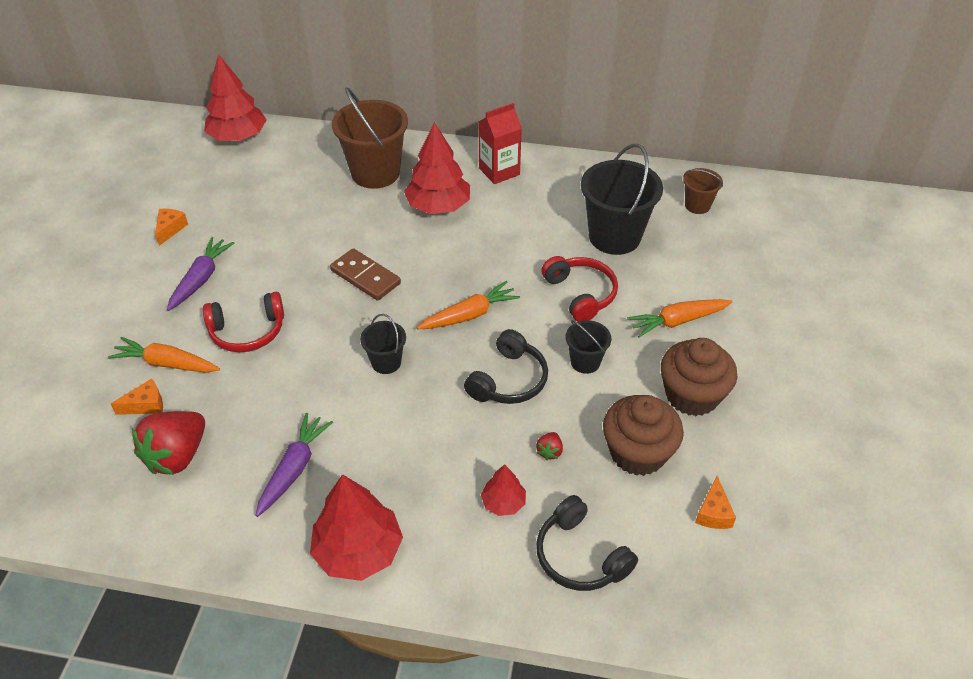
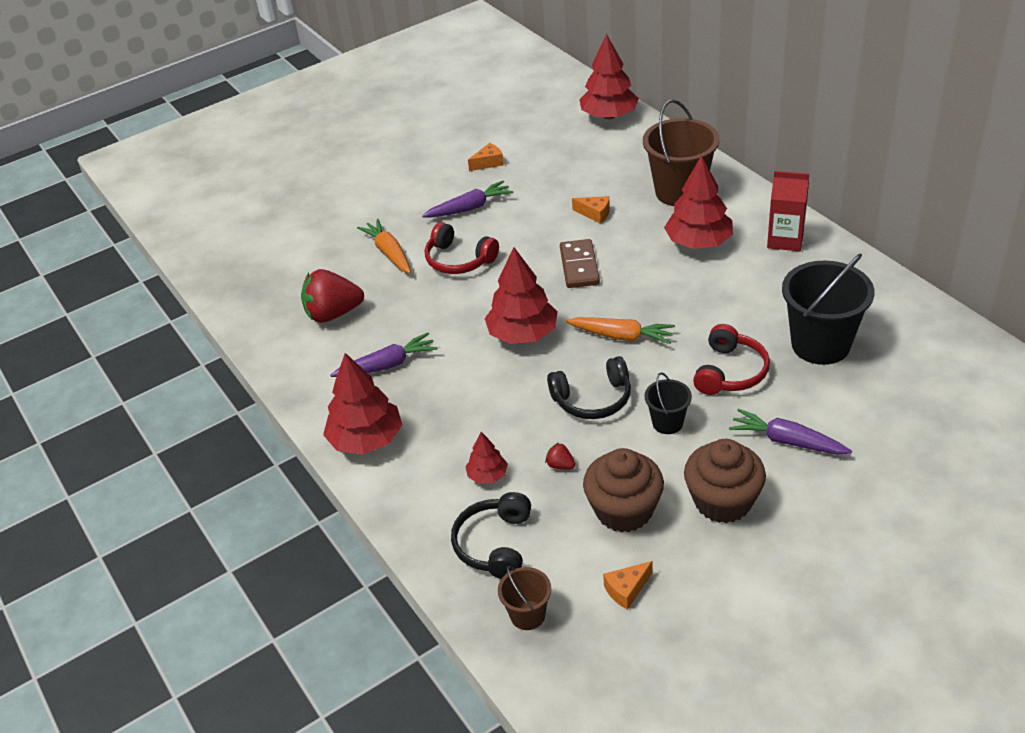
camera: 50 degrees right, 5 degrees down
(146, 405) = (350, 272): orange cheese -> orange cheese (595, 214)
(386, 362) = (522, 334): black bucket -> red tree
(549, 451) = (560, 465): red strawberry -> red strawberry turned 60 degrees clockwise
(678, 321) = (787, 441): orange carrot -> purple carrot
(697, 205) = (939, 361): brown bucket -> brown bucket (527, 615)

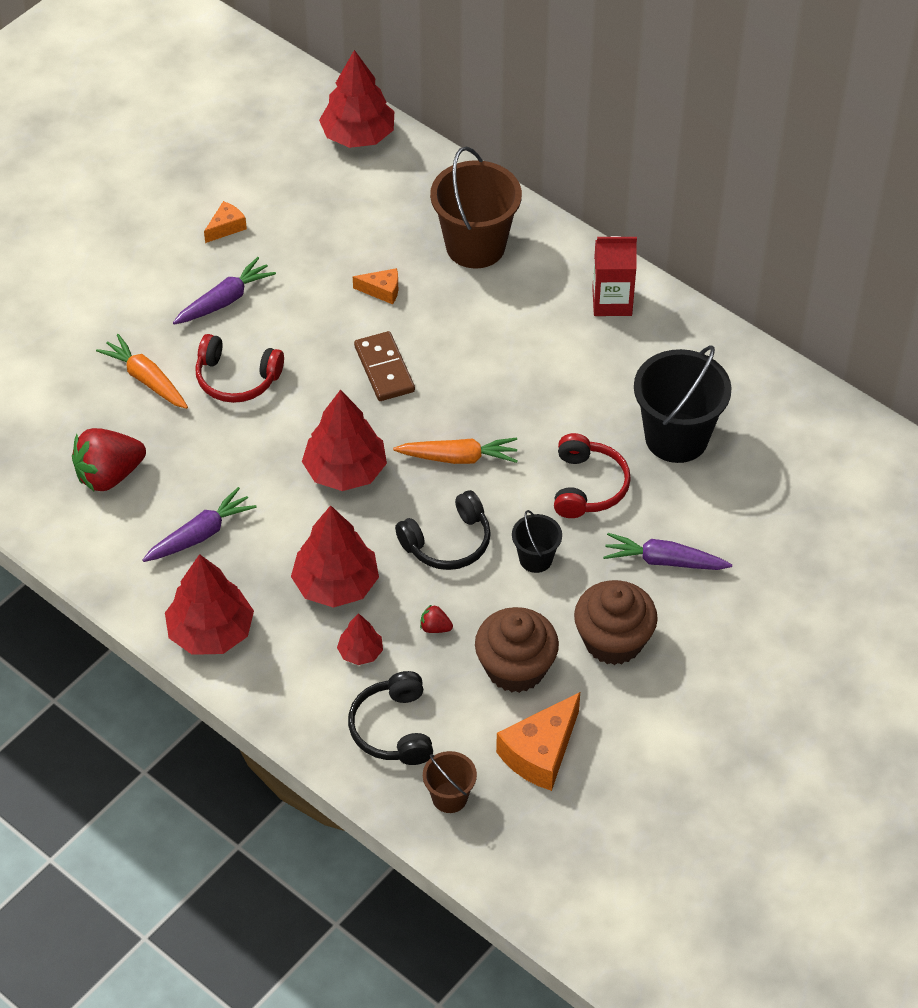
camera: 20 degrees left, 10 degrees up
(627, 590) = (540, 753): orange cheese -> orange cheese, size x1.85
(698, 242) = (514, 317): red tree -> red tree (336, 584)

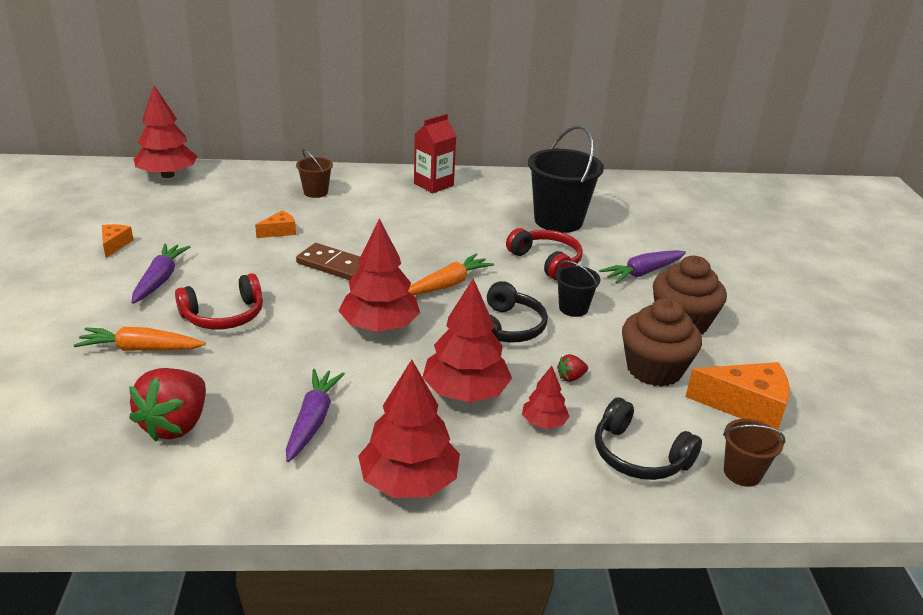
camera: 45 degrees left, 20 degrees down
(475, 246) = (315, 192): brown bucket -> brown bucket, size x0.51
(540, 753) = (746, 406): orange cheese -> orange cheese turned 75 degrees counterclockwise

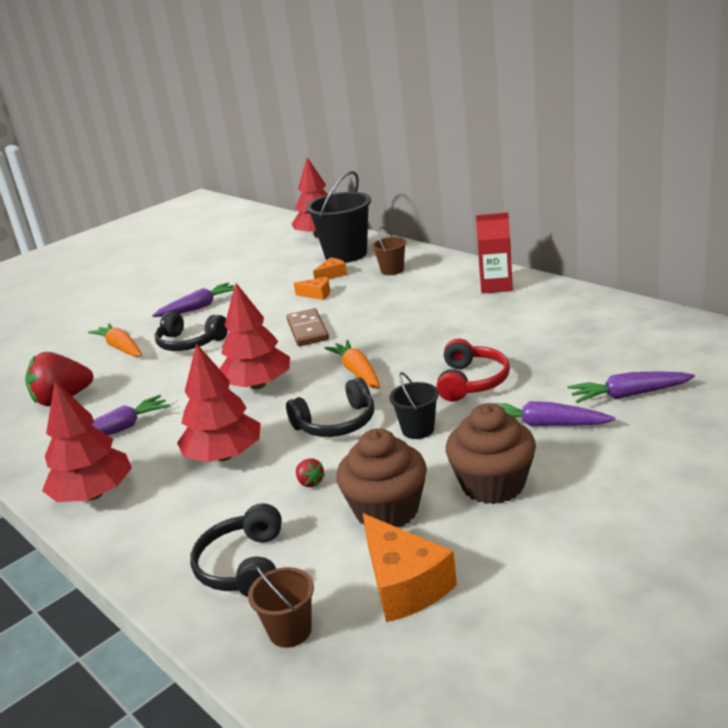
camera: 55 degrees right, 5 degrees down
(115, 245) = (214, 277): orange cheese -> orange cheese (332, 275)
(224, 315) = (190, 343): red headphones -> black headphones
(448, 284) = (357, 372): orange carrot -> orange carrot turned 120 degrees counterclockwise
(544, 422) = (230, 504): red tree -> none
(558, 221) = (553, 349): black bucket -> black bucket (346, 254)
(571, 377) = (310, 482): red strawberry -> red strawberry turned 150 degrees counterclockwise
(654, 236) = (629, 395): none -> purple carrot

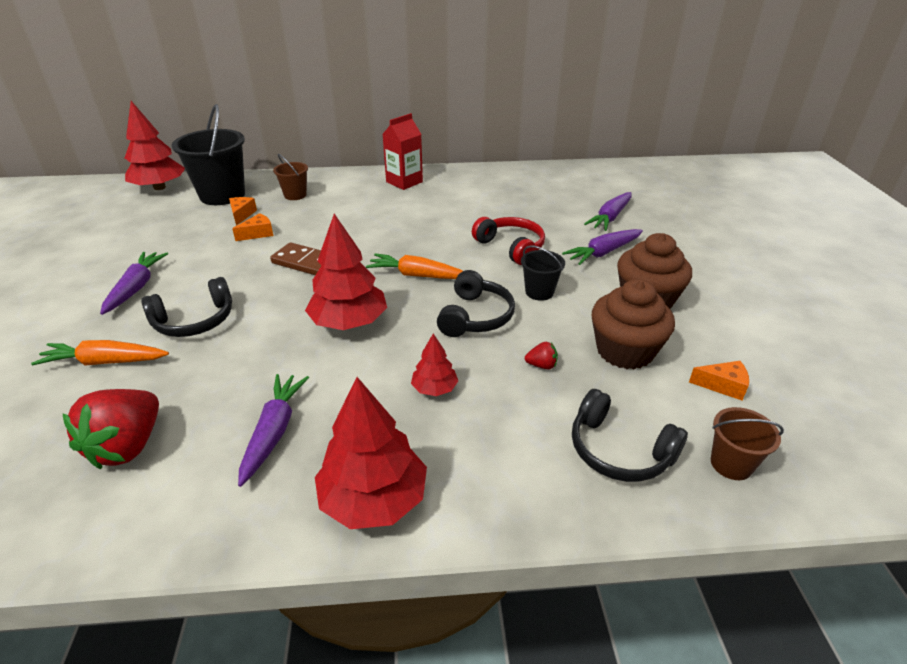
camera: 55 degrees left, 10 degrees up
(224, 456) = (434, 388): red tree -> red tree, size x0.52
(404, 584) = (723, 385): orange cheese -> orange cheese, size x0.54

